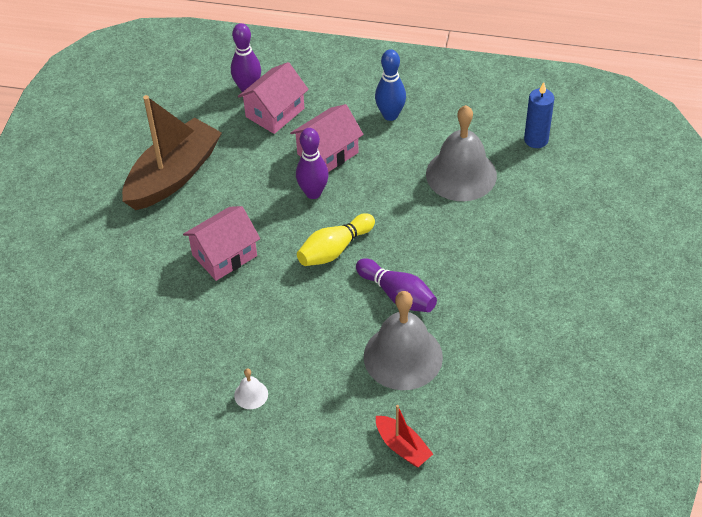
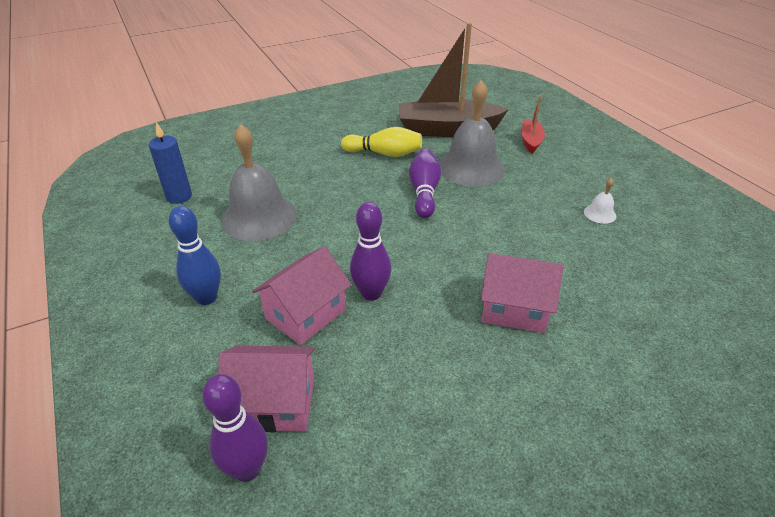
camera: 130 degrees left, 10 degrees down
(173, 175) = (472, 435): brown boat -> brown boat (447, 129)
(327, 153) = (305, 314): pink house -> pink house turned 60 degrees counterclockwise
(334, 249) = (421, 244): yellow bowling pin -> yellow bowling pin (384, 153)

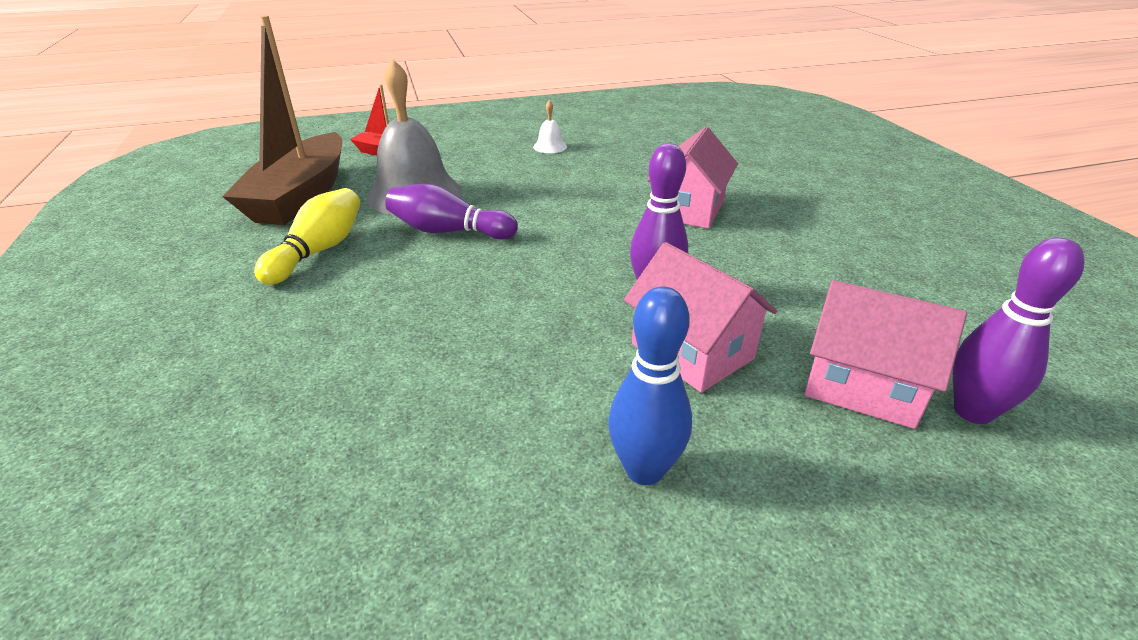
camera: 80 degrees left, 5 degrees down
(179, 197) = (247, 547): blue candle -> none
(259, 217) = (419, 399): grey bell -> none
(274, 404) = (862, 385): pink house -> pink house turned 75 degrees counterclockwise

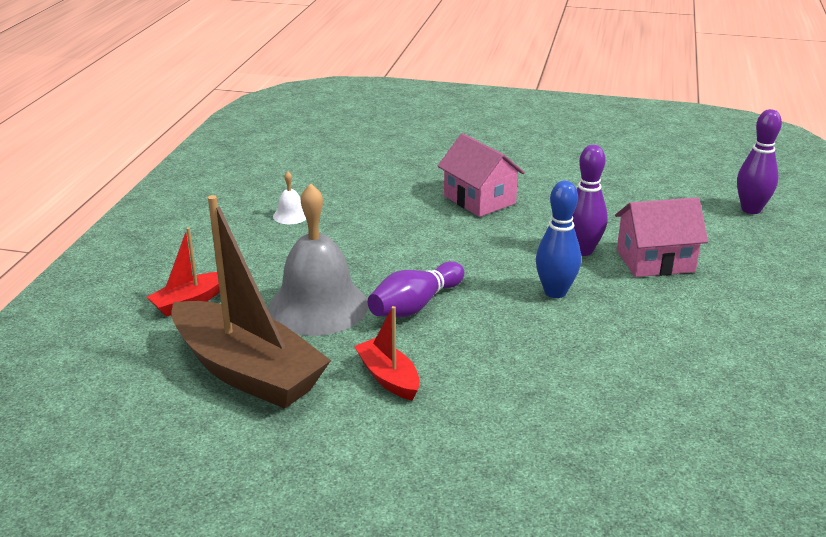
camera: 60 degrees left, 5 degrees down
(318, 251) = (388, 378): yellow bowling pin -> red boat
(644, 470) = (747, 309): blue bowling pin -> blue bowling pin (555, 292)
(862, 385) = (716, 226): pink house -> none

